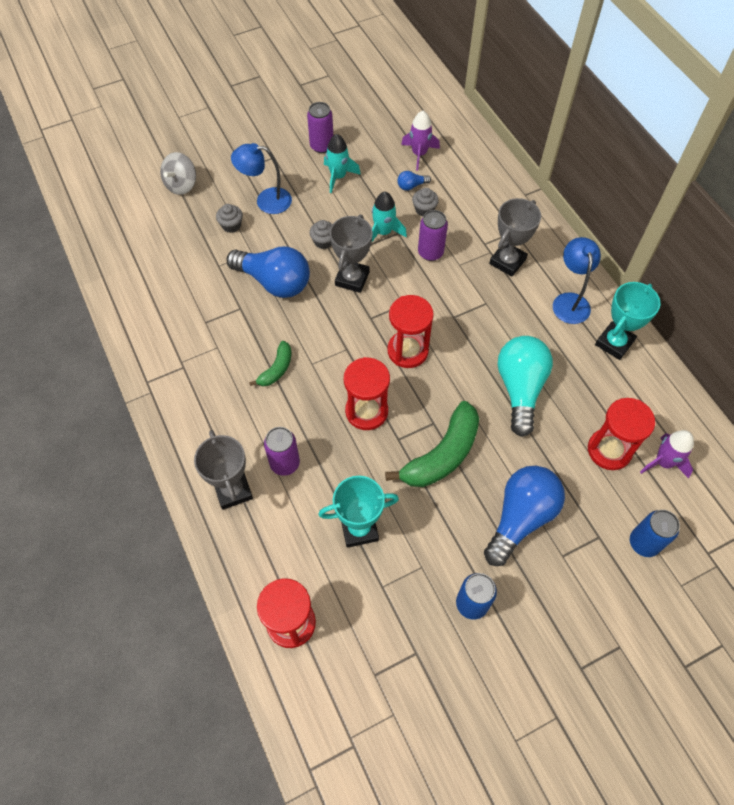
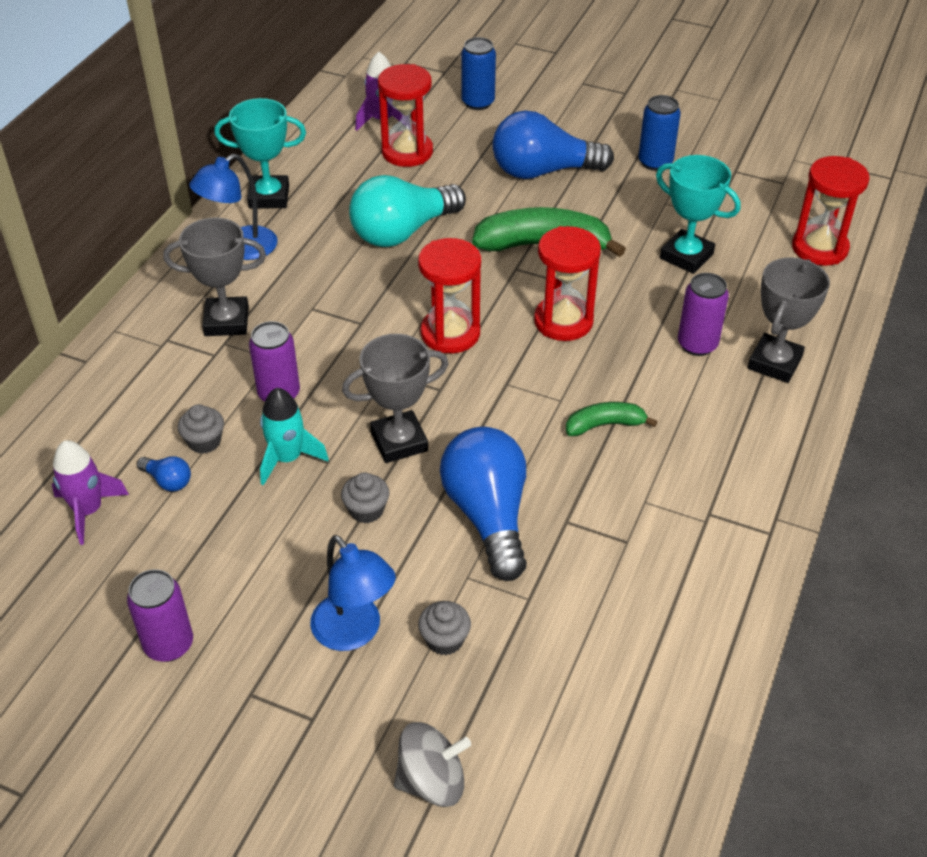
camera: 130 degrees left, 15 degrees down
(338, 177) = (222, 576): turquoise rocket -> none

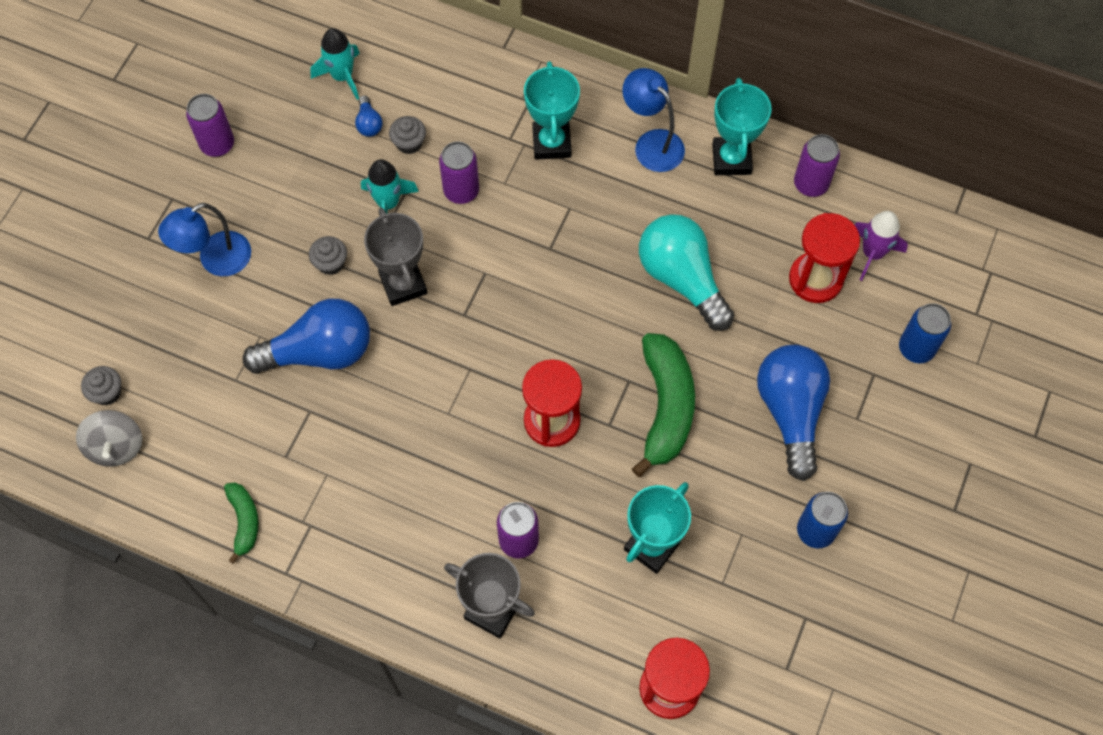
camera: 90 degrees right, 20 degrees up
(88, 511) = (342, 76): purple rocket -> turquoise rocket
(168, 481) = (369, 123): blue light bulb -> blue light bulb turned 45 degrees counterclockwise
(226, 321) = (551, 143): grey trophy -> turquoise trophy
(304, 150) = (811, 184): none -> purple can
(432, 781) = (91, 314): grey spinning top -> grey spinning top (116, 446)
(444, 640) = (203, 321): grey cupcake -> grey cupcake (107, 392)
(450, 333) = (535, 322): red hourglass -> none
(604, 425) = (416, 448): green banana -> green banana (244, 521)

